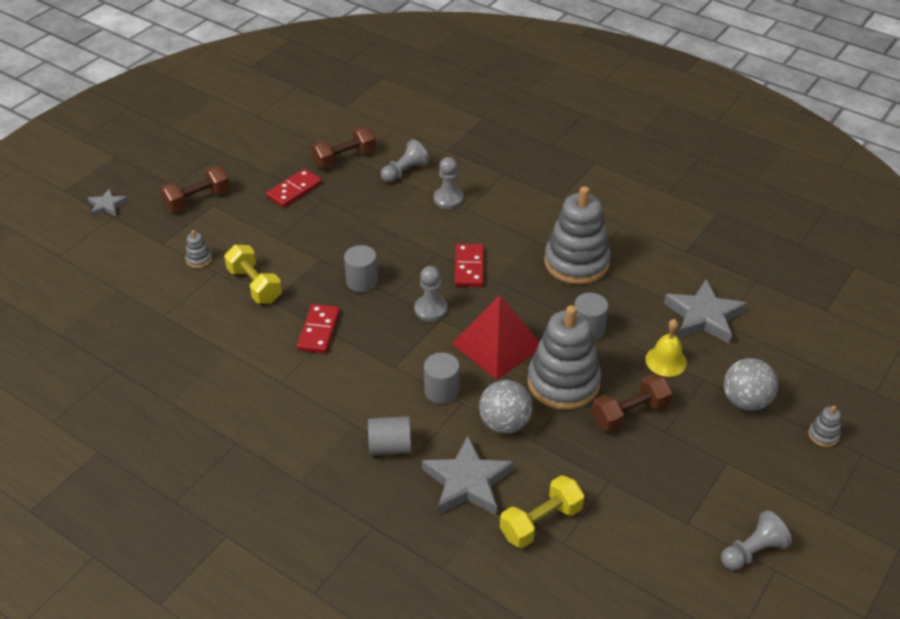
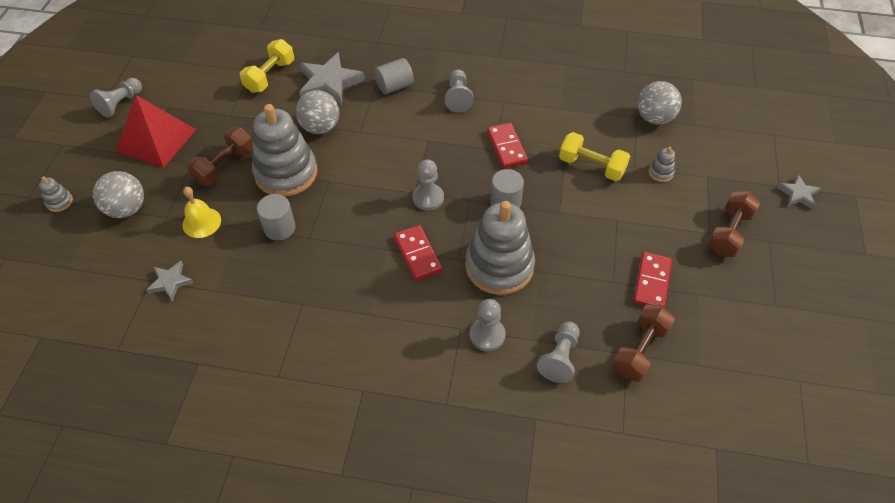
camera: 155 degrees right, 10 degrees up
(146, 308) = (654, 118): none -> grey ball
(326, 404) = (458, 97): none -> grey pawn
(441, 391) = (380, 134): grey cylinder -> none
(497, 345) = (354, 186): red pyramid -> red pyramid (156, 140)
(576, 262) = (314, 300): grey stacking toy -> grey stacking toy (499, 266)
(704, 316) = (170, 282): grey star -> grey star, size x0.54

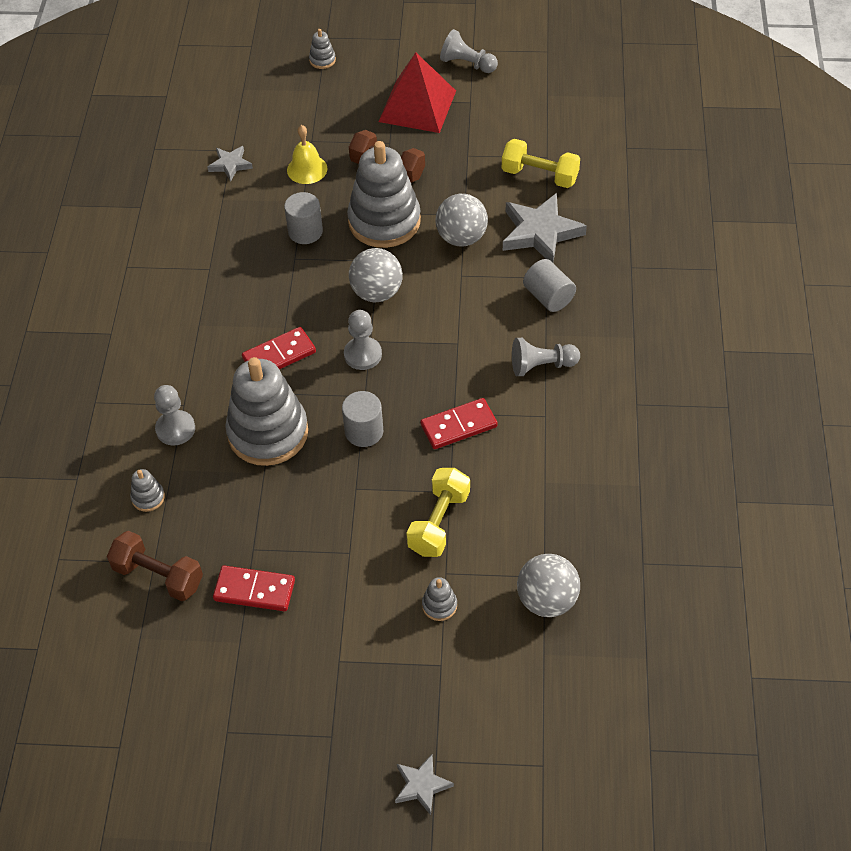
camera: 85 degrees right, 0 degrees up
(127, 209) = (318, 109): grey ball -> grey ball (377, 292)
(560, 358) = (148, 497): grey pawn -> grey stacking toy
(729, 233) = (340, 685): brown dumbbell -> none

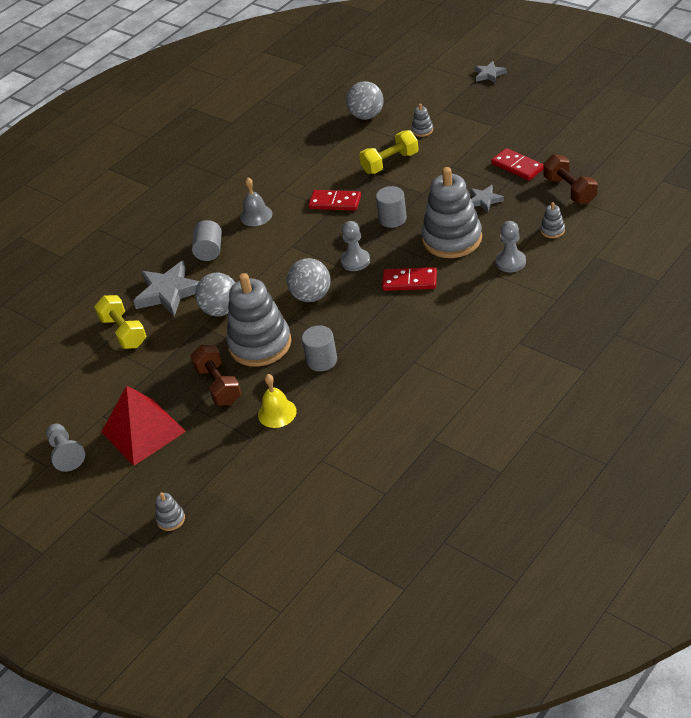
camera: 140 degrees left, 10 degrees down
(230, 165) = (333, 445): grey star -> grey star (484, 200)
(541, 365) = (256, 215): grey pawn -> grey bell

